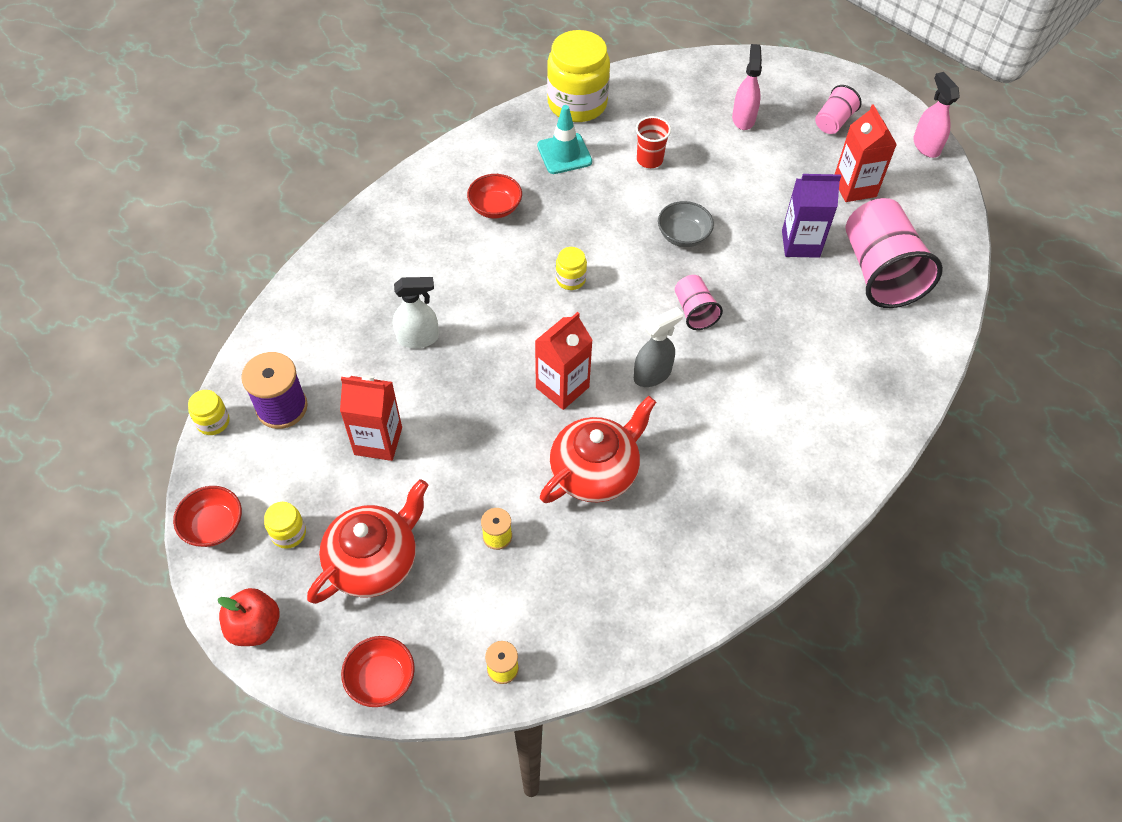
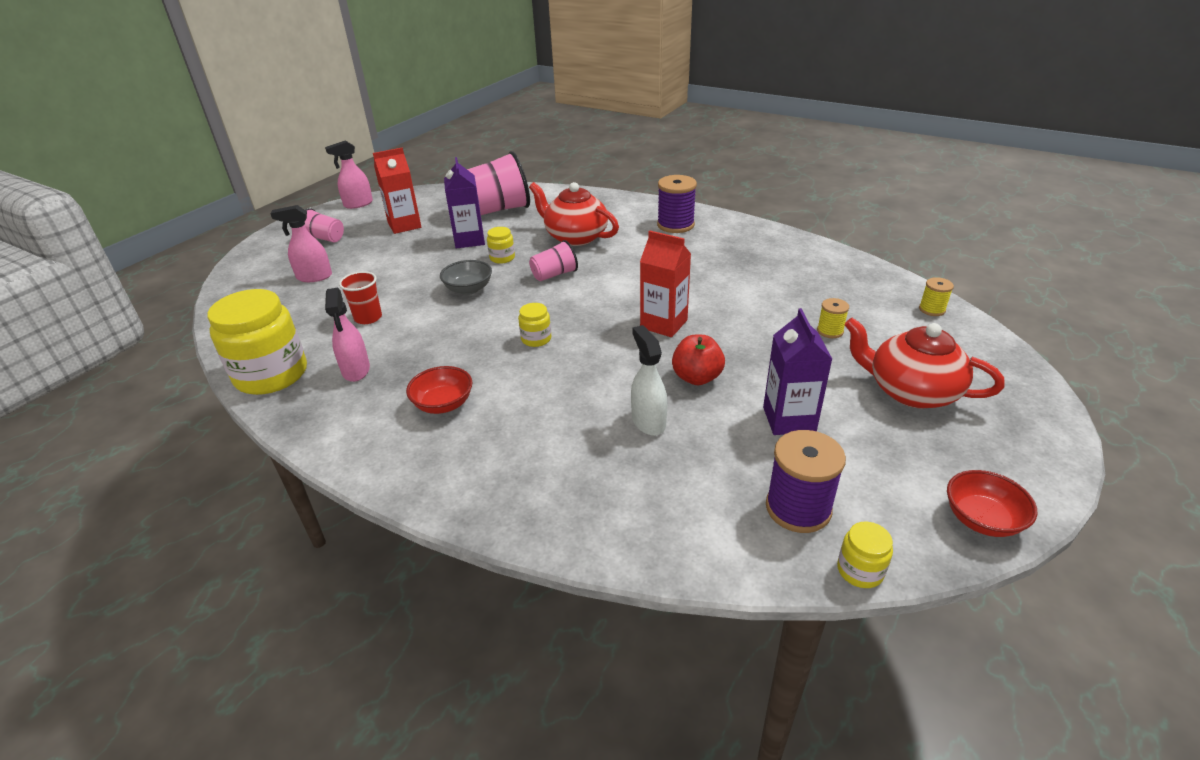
camera: 100 degrees left, 20 degrees down
(255, 627) = (1044, 450): red apple -> red apple (697, 377)
(288, 533) = (936, 455): yellow jar -> yellow jar (502, 258)
(378, 441) = (789, 419): red carton -> purple carton
(381, 679) = (1002, 363): red bowl -> none
(564, 154) = (356, 370): turquoise traffic cone -> pink spray bottle
(595, 471) = (736, 296): red teapot -> red teapot (575, 237)
(652, 374) = (628, 285): grey spray bottle -> none
(798, 463) = (675, 225): none -> purple spool

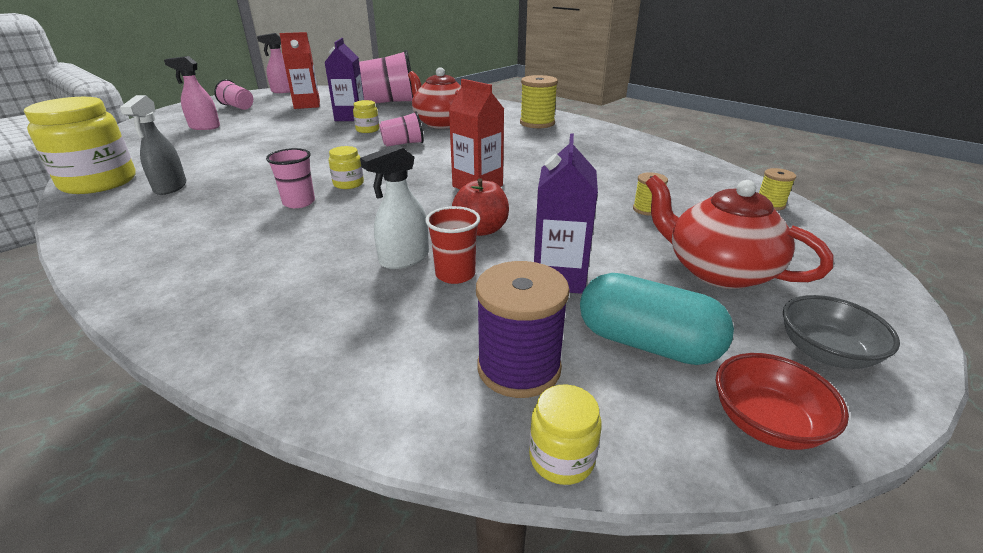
camera: 10 degrees right, 5 degrees down
(356, 370) = (170, 187): pink spray bottle -> grey spray bottle
(368, 318) = (219, 155): red cup -> red cup (455, 274)
(443, 404) = (219, 220): red bowl -> none
(468, 289) = (320, 146): grey bowl -> grey bowl (825, 352)
(504, 370) = (299, 202): none -> pink cup
(648, 421) = (404, 259): white spray bottle -> white spray bottle turned 120 degrees counterclockwise
(675, 225) = (537, 123): purple spool -> yellow spool
(881, 470) = (647, 343): none -> turquoise capsule

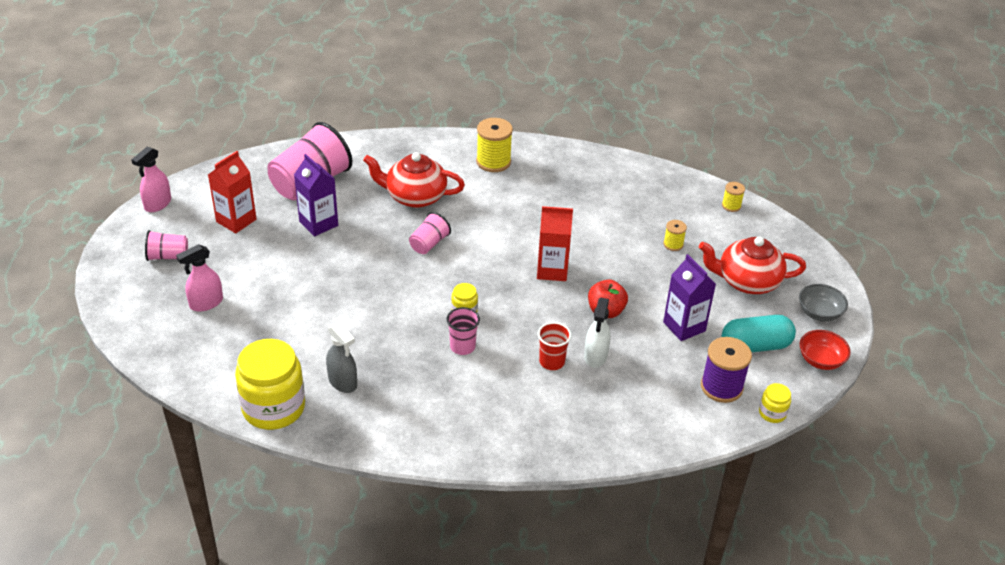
camera: 40 degrees left, 10 degrees up
(367, 130) = (367, 237): yellow jar -> none
(455, 274) = (634, 352): red cup -> red cup (552, 362)

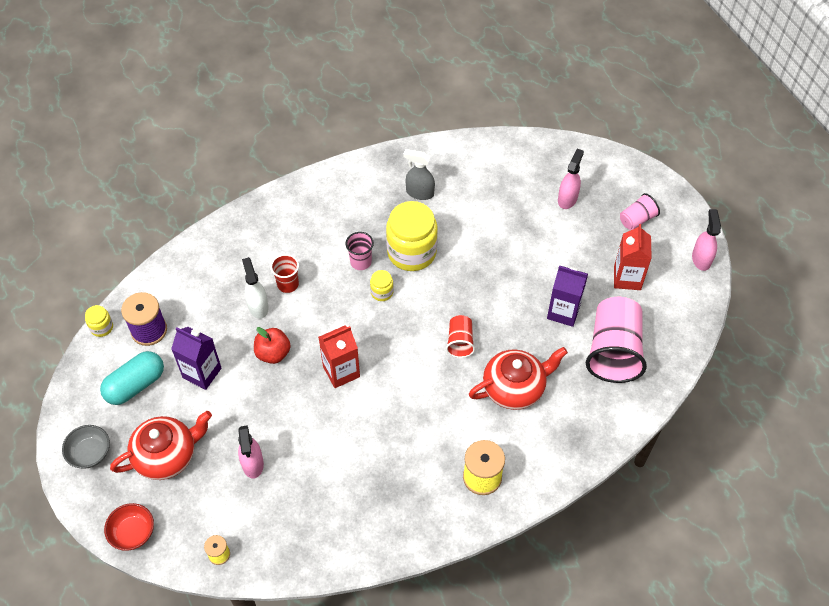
camera: 150 degrees right, 15 degrees up
(273, 408) = (446, 154): yellow jar -> yellow jar (411, 252)
(429, 244) = (460, 342): pink cup -> red cup
(673, 244) = (253, 464): yellow spool -> pink spray bottle
(820, 360) = (76, 399): red bowl -> red bowl (133, 532)

